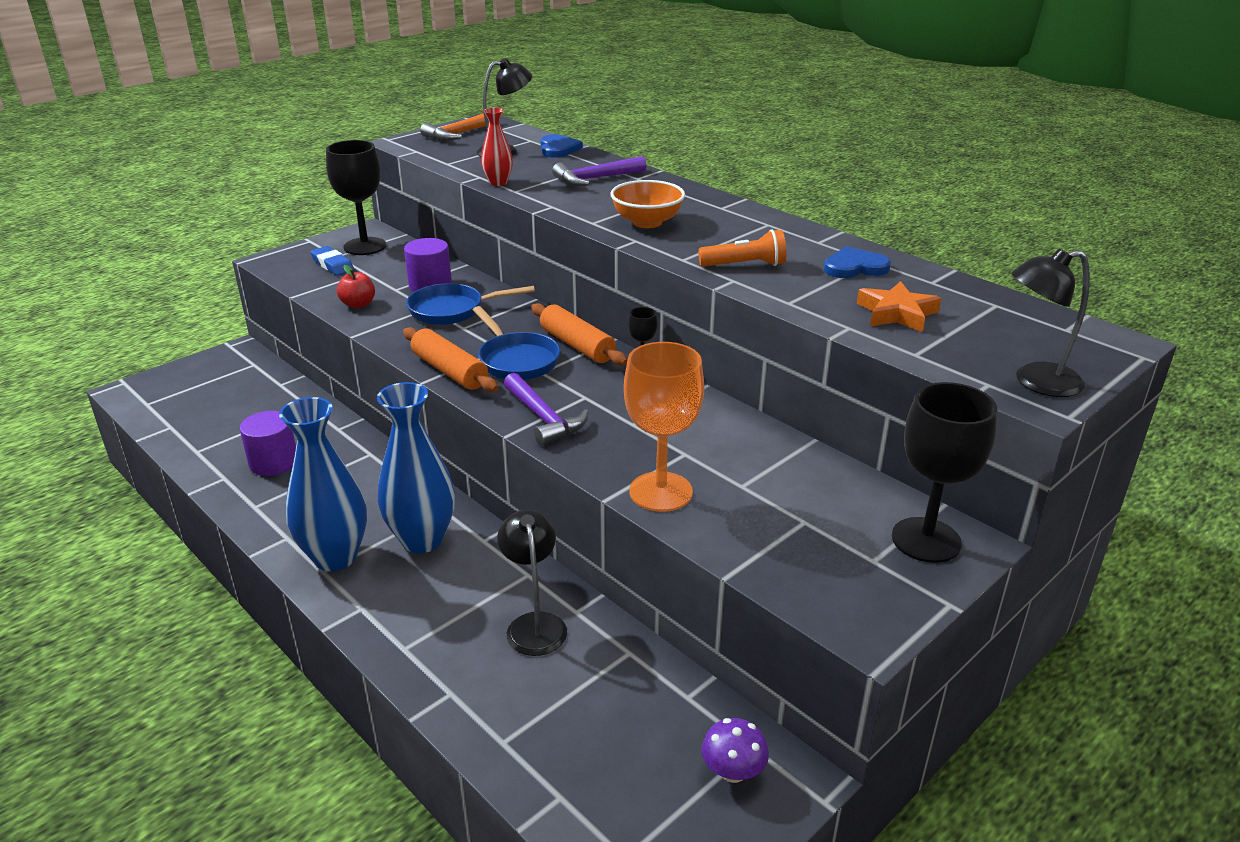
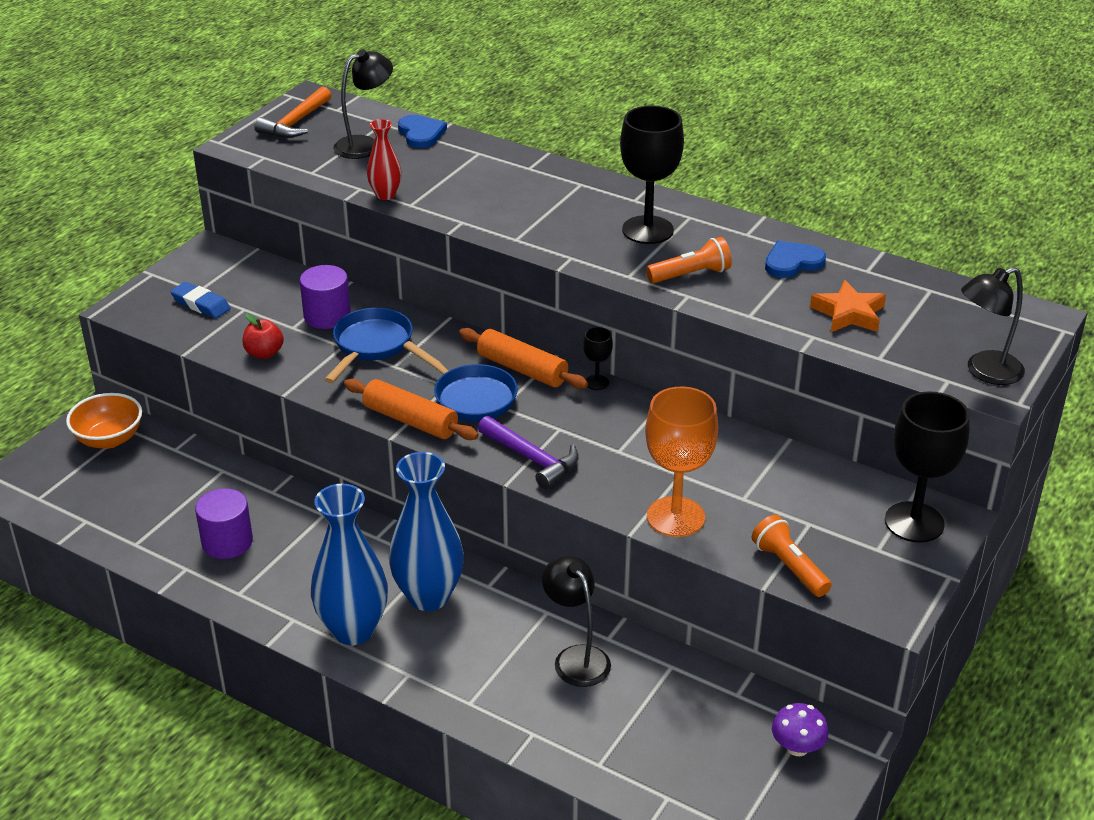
camera: 15 degrees left, 5 degrees up
(365, 246) = (221, 273): black goblet -> black goblet (647, 230)
(452, 310) = (370, 345): blue pan -> blue pan turned 135 degrees clockwise
(595, 179) = (486, 175): purple hammer -> none
(647, 222) = (570, 231): orange bowl -> orange bowl (109, 439)
(762, 561) = (789, 567): none -> orange flashlight

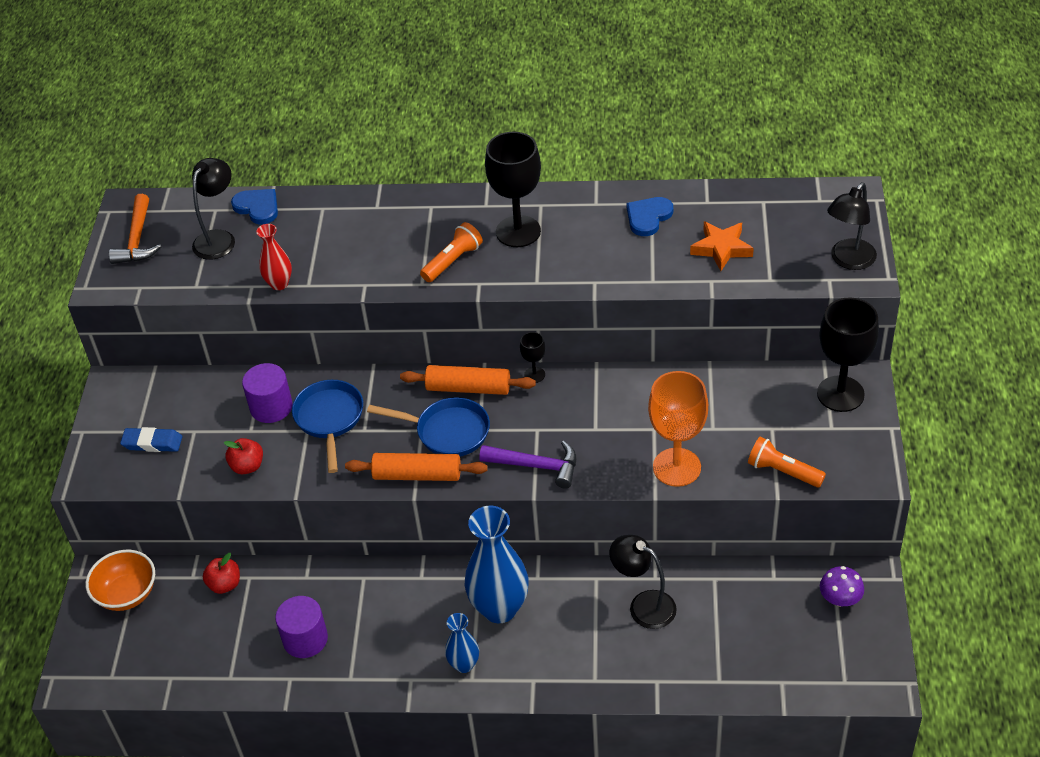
camera: 25 degrees left, 10 degrees up
(197, 467) = (225, 584): none -> red apple
(353, 630) = (464, 664): blue vase -> blue vase, size x0.52
(691, 274) = (582, 261): orange flashlight -> orange flashlight (452, 261)

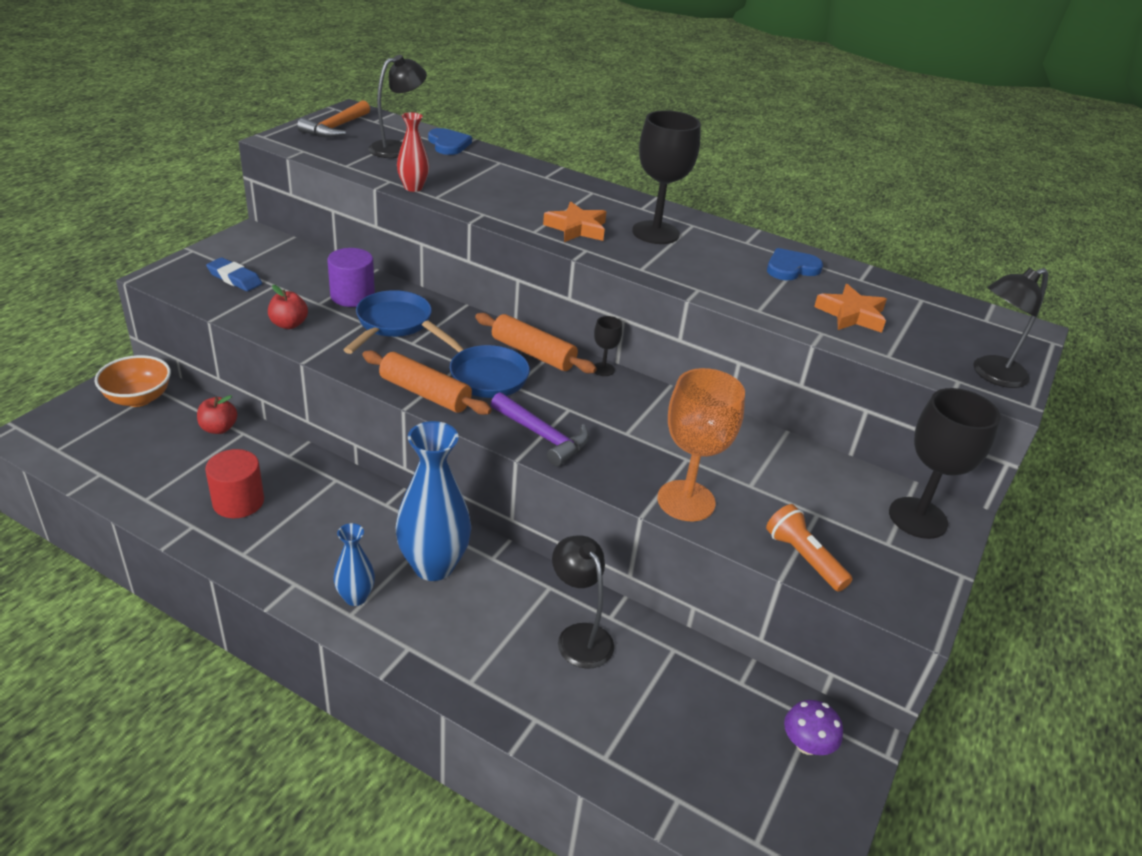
camera: 20 degrees right, 10 degrees down
(305, 639) = (238, 502): purple cylinder -> red cylinder
(452, 261) = (576, 228): orange flashlight -> orange star

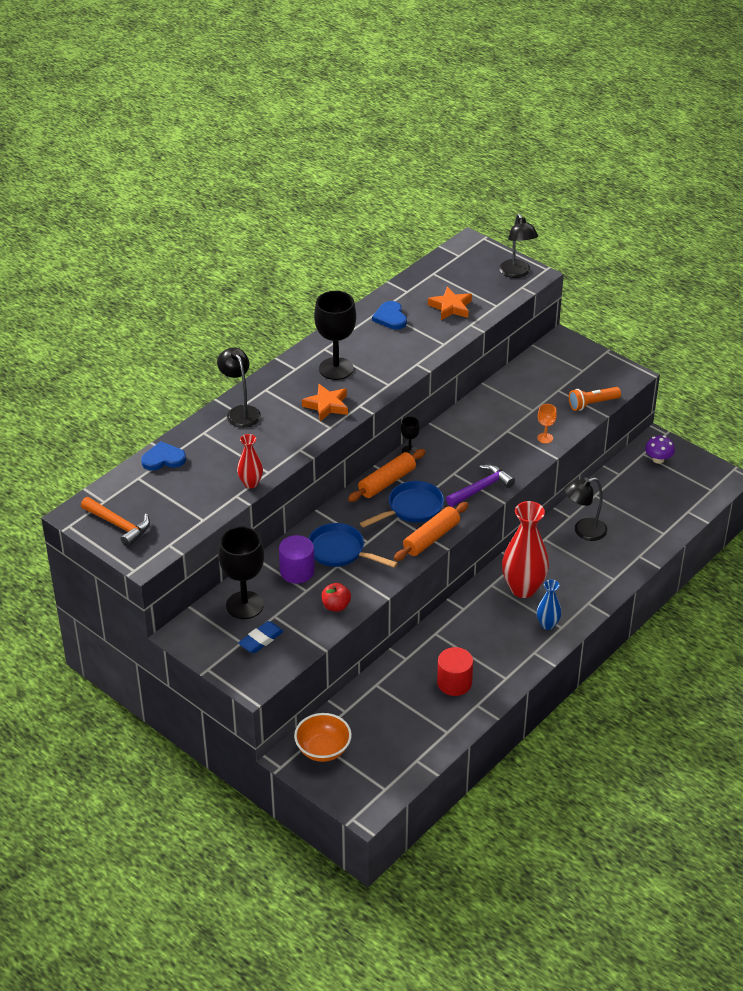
camera: 75 degrees left, 5 degrees up
(219, 428) = (369, 698): red apple -> none
(397, 148) = (170, 489): black lamp -> black lamp (240, 412)
(433, 566) = (523, 588): blue vase -> red vase
(686, 501) = (545, 438): orange goblet -> orange goblet, size x0.46
(918, 518) = (563, 353): black goblet -> black goblet (244, 605)

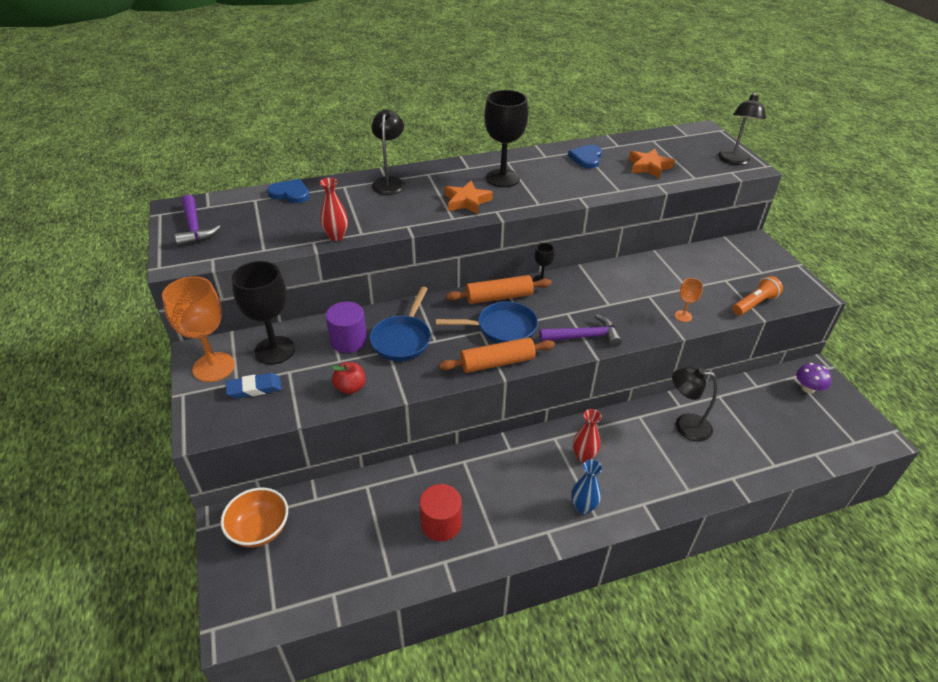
camera: 30 degrees right, 0 degrees up
(118, 525) = (194, 228): orange hammer -> purple hammer
(209, 639) = (214, 367): none -> orange goblet
(340, 551) = (402, 339): blue pan -> blue pan turned 135 degrees counterclockwise
(523, 588) = (584, 456): red vase -> red vase, size x0.52
(592, 404) = (754, 304): orange flashlight -> orange flashlight turned 135 degrees clockwise

